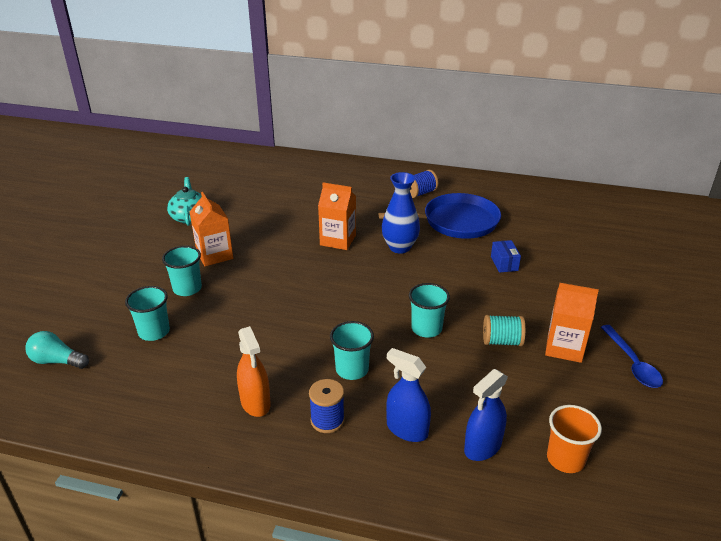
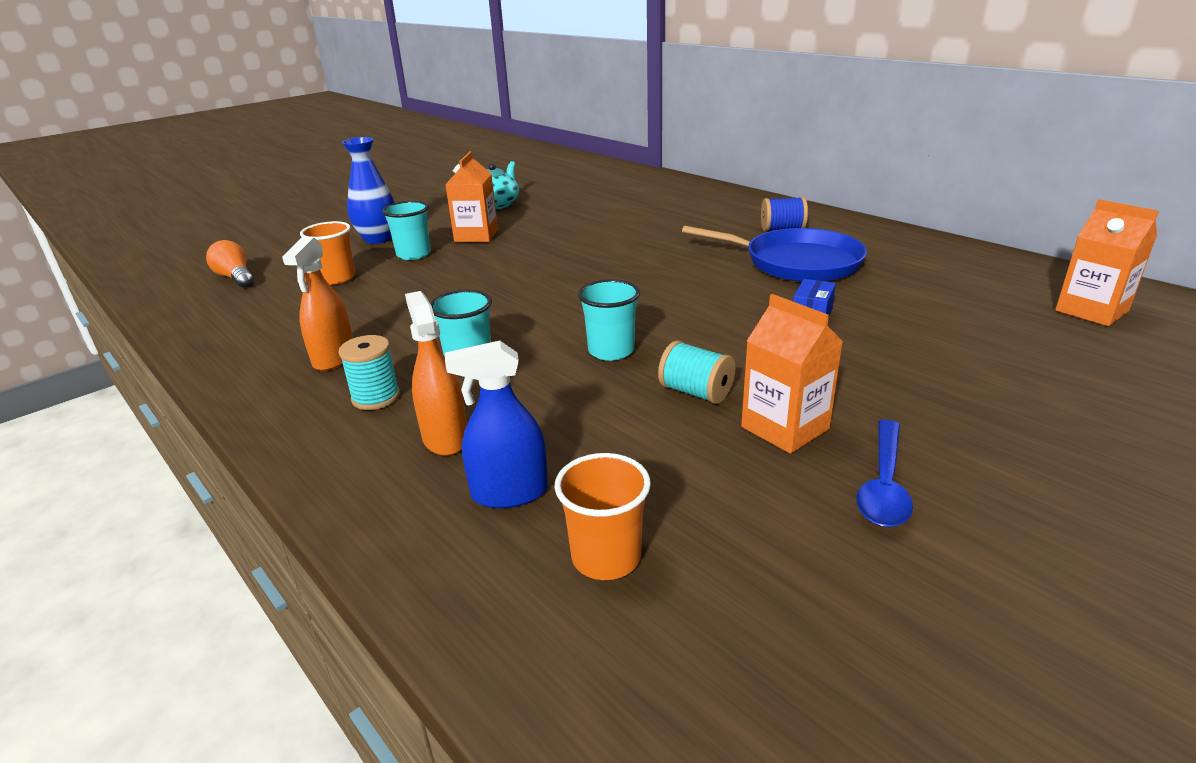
camera: 35 degrees right, 5 degrees down
(57, 361) = (235, 278): turquoise light bulb -> orange light bulb
(154, 332) = (337, 278): turquoise cup -> orange cup
(327, 420) = (376, 397): blue spool -> turquoise spool
(338, 240) = (620, 250): orange carton -> orange carton (1091, 311)
(399, 247) = (686, 270): blue vase -> blue vase (378, 239)
(407, 429) = (445, 438): blue spray bottle -> orange spray bottle

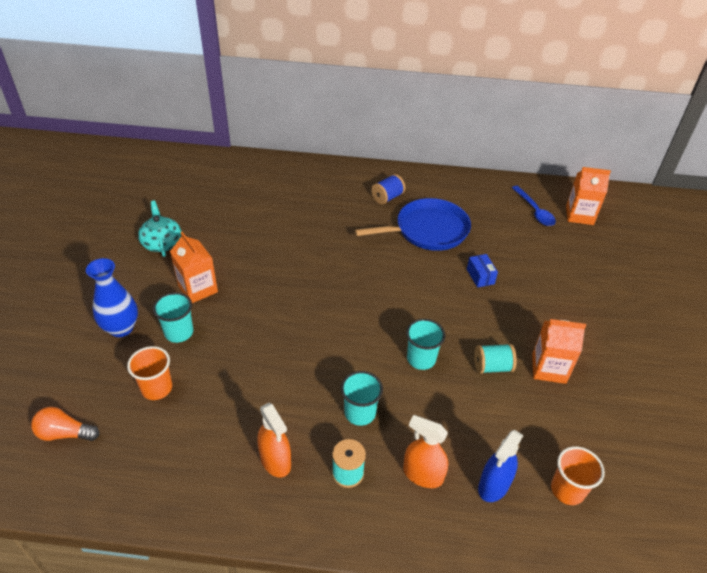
camera: 45 degrees left, 15 degrees up
(884, 484) = (610, 380): blue spoon -> blue spoon (534, 211)

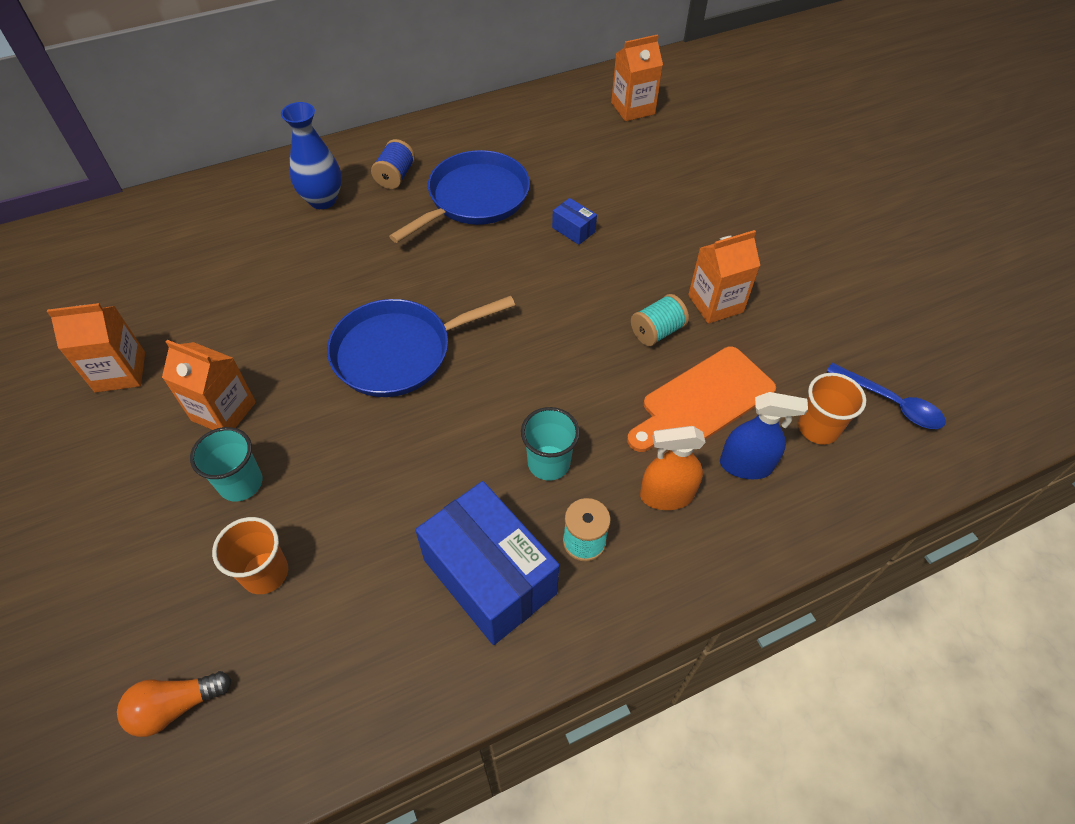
camera: 30 degrees left, 10 degrees up
(121, 328) = (149, 520): blue vase -> blue vase (322, 200)
(162, 243) = (120, 372): turquoise teapot -> orange carton
(275, 461) = (489, 576): orange spray bottle -> blue box
(316, 301) = (398, 352): none -> blue pan
(421, 359) = (574, 362): turquoise cup -> none
(493, 427) = (703, 401): none -> orange cutting board
(493, 485) = (746, 465): blue spray bottle -> blue spray bottle turned 90 degrees counterclockwise
(534, 211) = (581, 123): blue spoon -> blue spoon (891, 403)

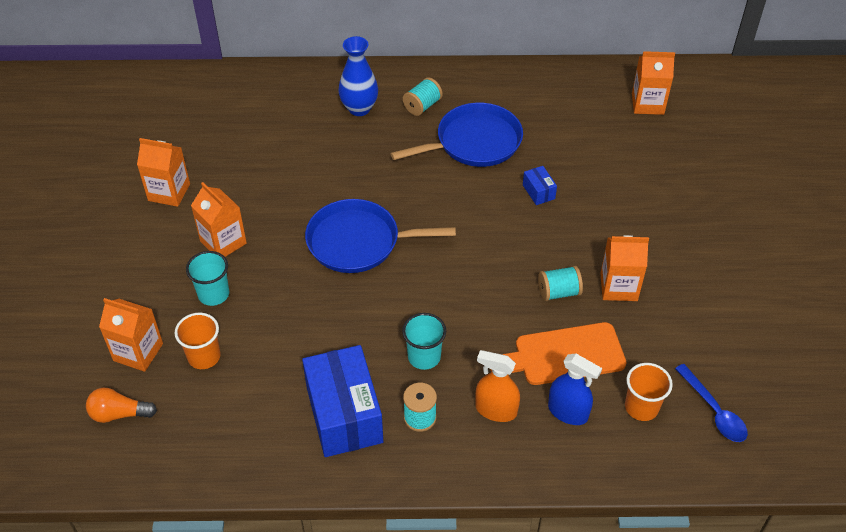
camera: 25 degrees right, 5 degrees down
(166, 603) = (138, 352): none -> orange carton
(395, 176) = (422, 106): blue spool -> turquoise spool

